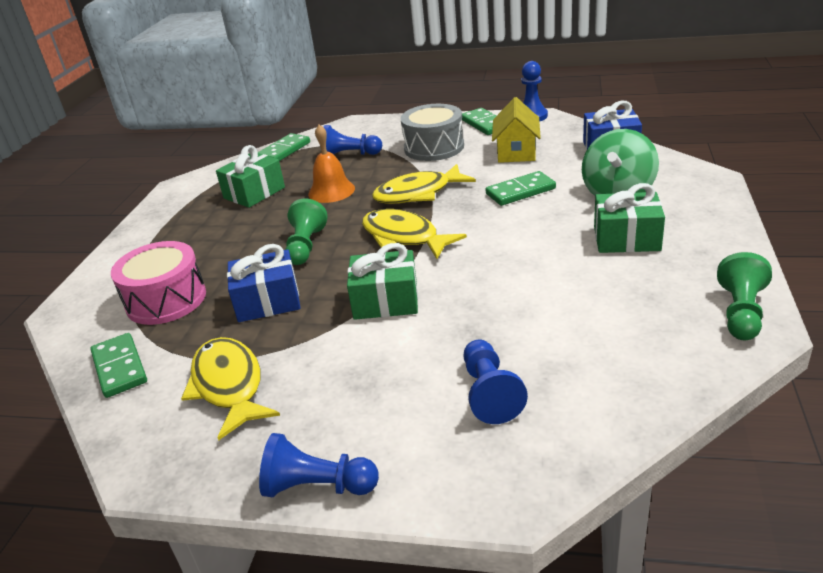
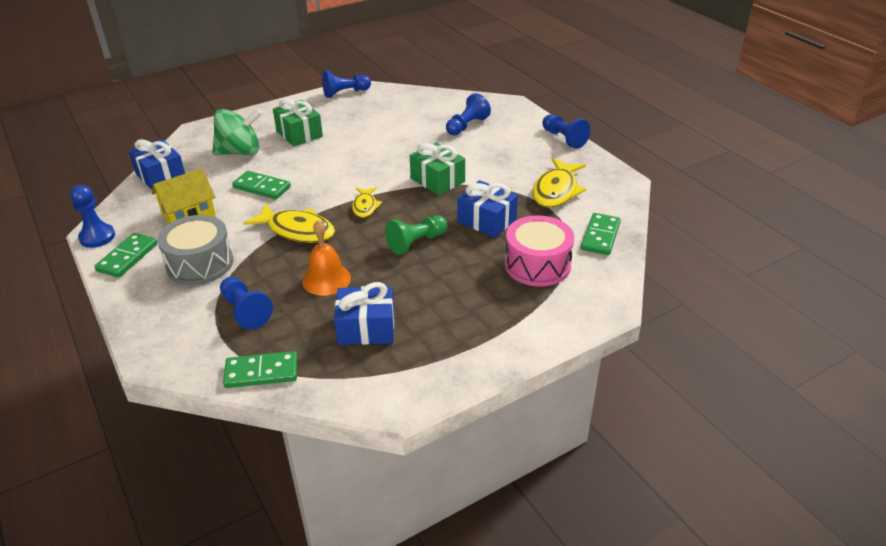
camera: 135 degrees left, 5 degrees up
(254, 193) = (366, 328): green gift -> blue gift
(404, 237) = (365, 206): yellow fish -> yellow fish, size x0.58
(741, 313) = (345, 93): green pawn -> blue pawn

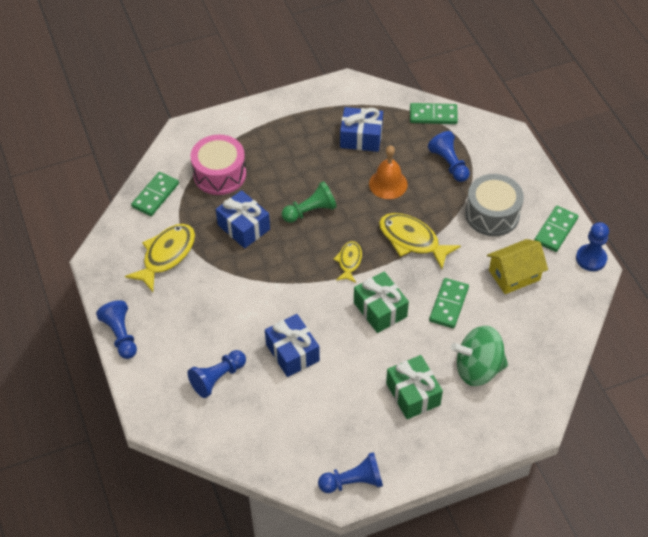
camera: 170 degrees left, 15 degrees up
(161, 176) = (556, 339): blue gift -> blue gift (292, 352)
(262, 187) = (448, 304): green domino -> green domino turned 75 degrees clockwise
(437, 180) = (274, 288): green gift -> green gift (380, 309)

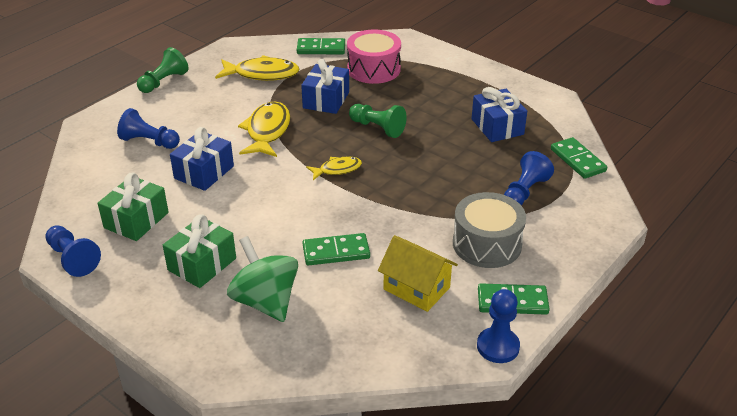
camera: 60 degrees right, 15 degrees down
(121, 335) = (164, 82): blue pawn -> green pawn
(380, 309) = (293, 208): green gift -> green gift (136, 220)
(388, 184) = (456, 161): orange bell -> none
(412, 240) = (399, 200): yellow fish -> yellow fish (267, 131)

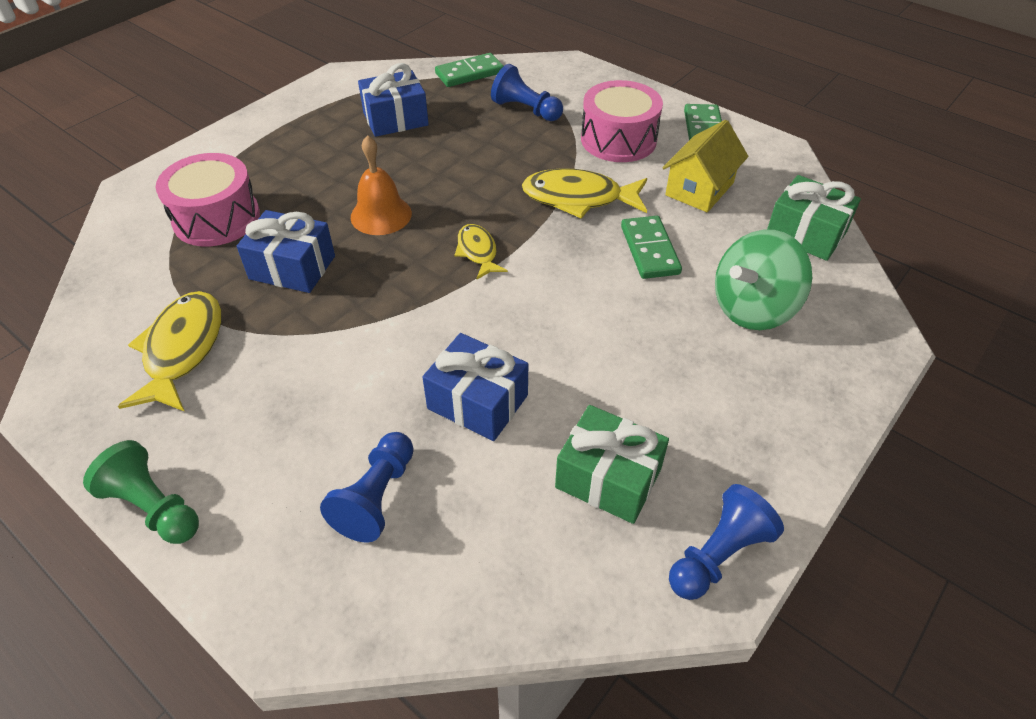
camera: 90 degrees left, 10 degrees up
(202, 264) = (697, 379): green gift -> green gift (806, 233)
(267, 131) = (369, 331): yellow fish -> yellow fish (578, 198)
(321, 49) = (123, 278): green domino -> none
(377, 128) = (381, 215): green pawn -> orange bell
(487, 244) = (618, 139): grey drum -> pink drum
(498, 346) = (767, 142): blue pawn -> none

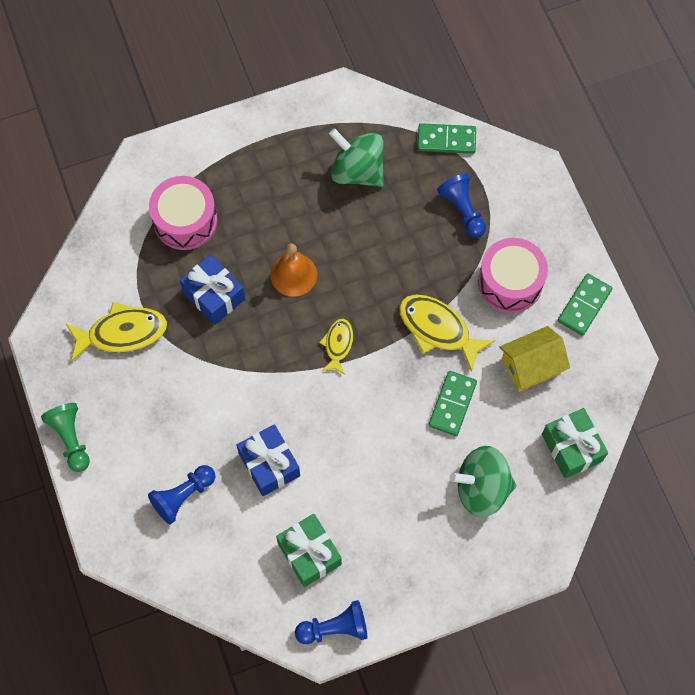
camera: 30 degrees right, 20 degrees up
(182, 350) = (122, 333): yellow fish -> yellow fish turned 45 degrees clockwise
(395, 119) = (357, 171): blue gift -> green spinning top

